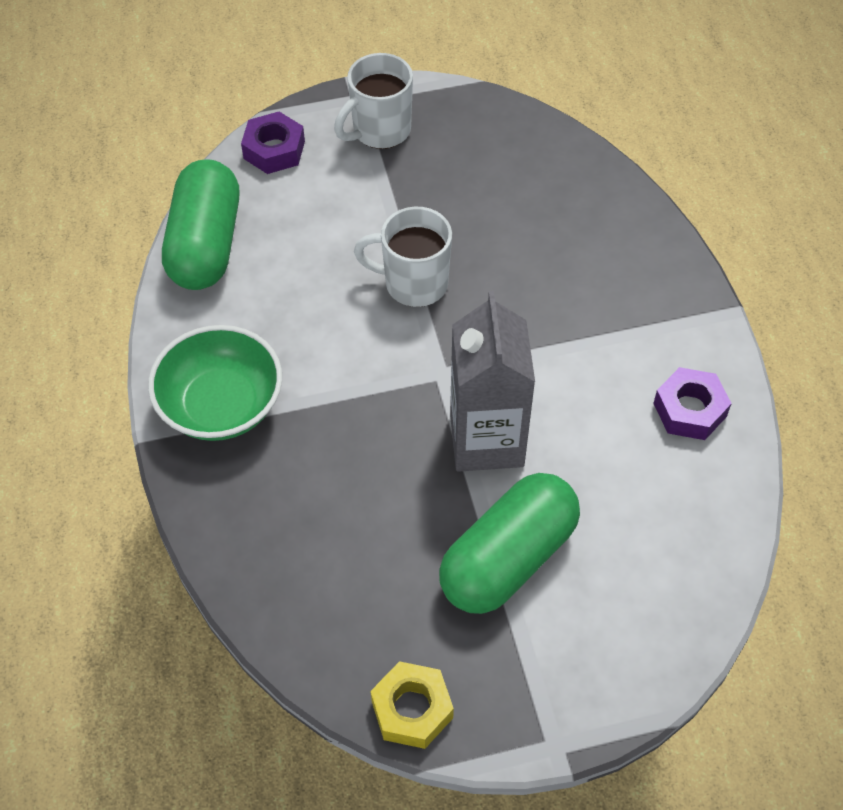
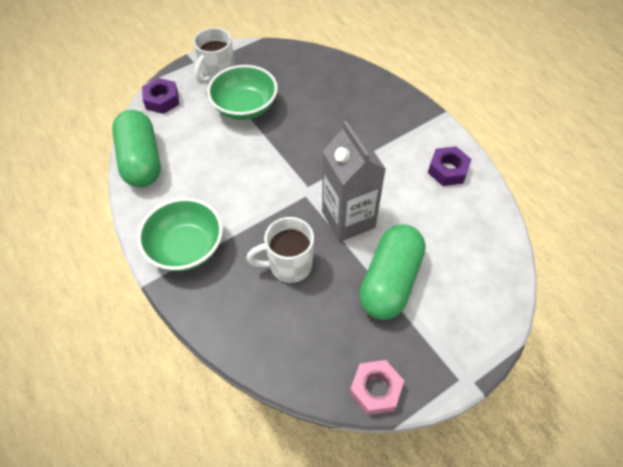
camera: 20 degrees left, 0 degrees up
(401, 200) = (245, 107): none -> green bowl
(412, 709) = (375, 389): yellow nut -> pink nut
(413, 283) = (270, 148): white mug -> white mug (289, 265)

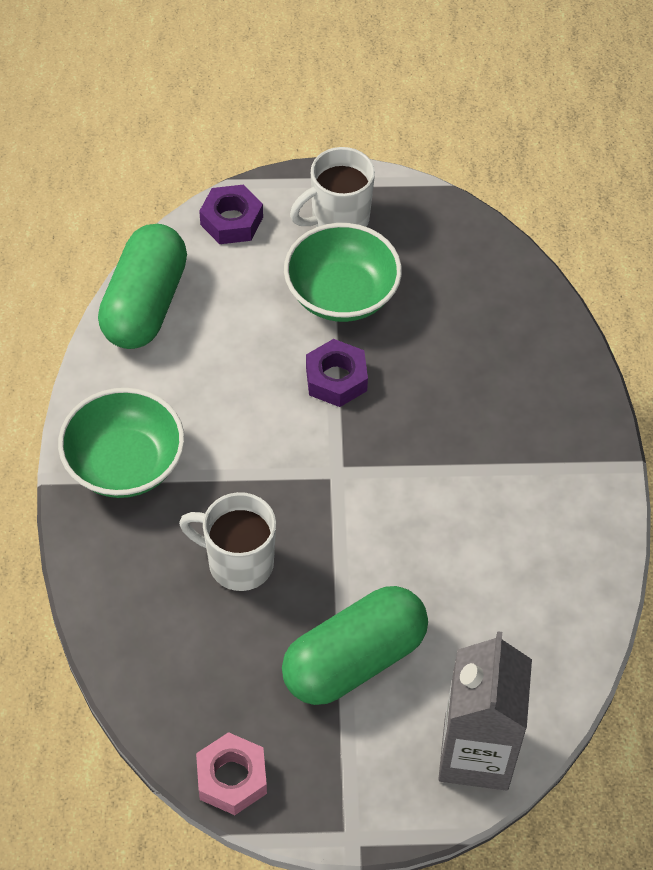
camera: 30 degrees right, 0 degrees up
(348, 219) = (363, 545): grey carton -> grey carton (476, 753)
(448, 170) = (564, 553): purple nut -> purple nut (336, 379)

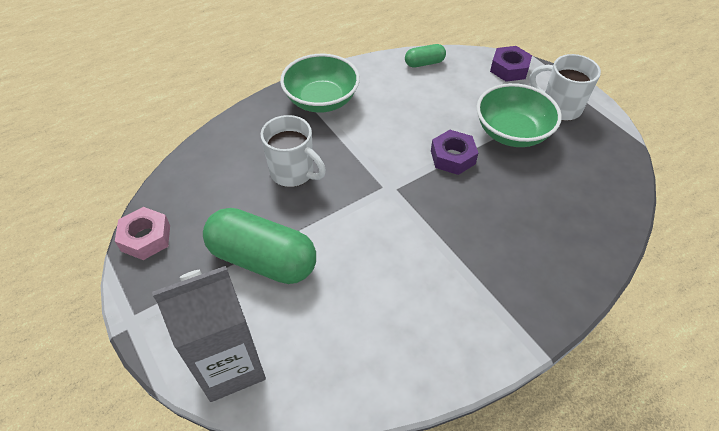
camera: 60 degrees right, 5 degrees down
(145, 304) = (424, 63): green capsule -> green capsule, size x0.48
(238, 562) = (293, 173): white mug -> white mug turned 135 degrees clockwise

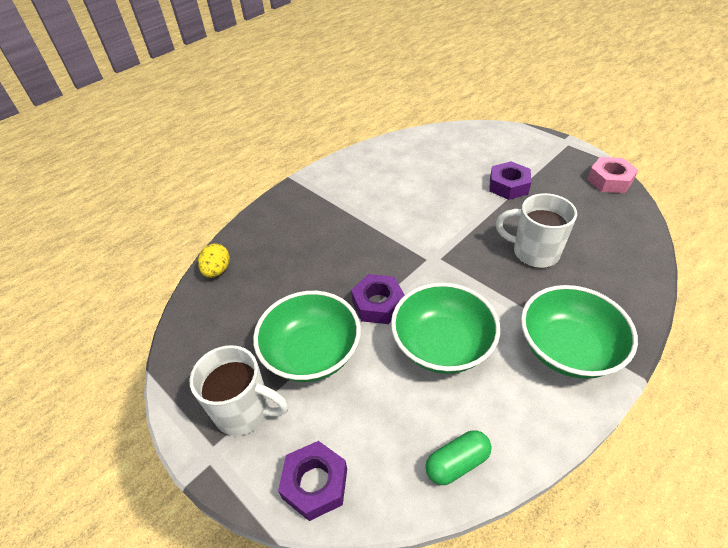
camera: 170 degrees right, 5 degrees down
(230, 366) = (486, 137): grey carton -> none
(262, 259) = (508, 186): green capsule -> purple nut
(409, 119) = (442, 345): none -> green bowl
(613, 222) = (217, 271): none -> yellow egg

